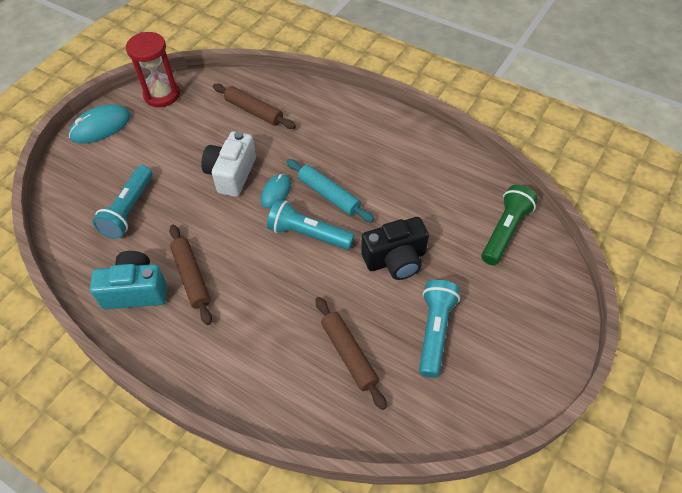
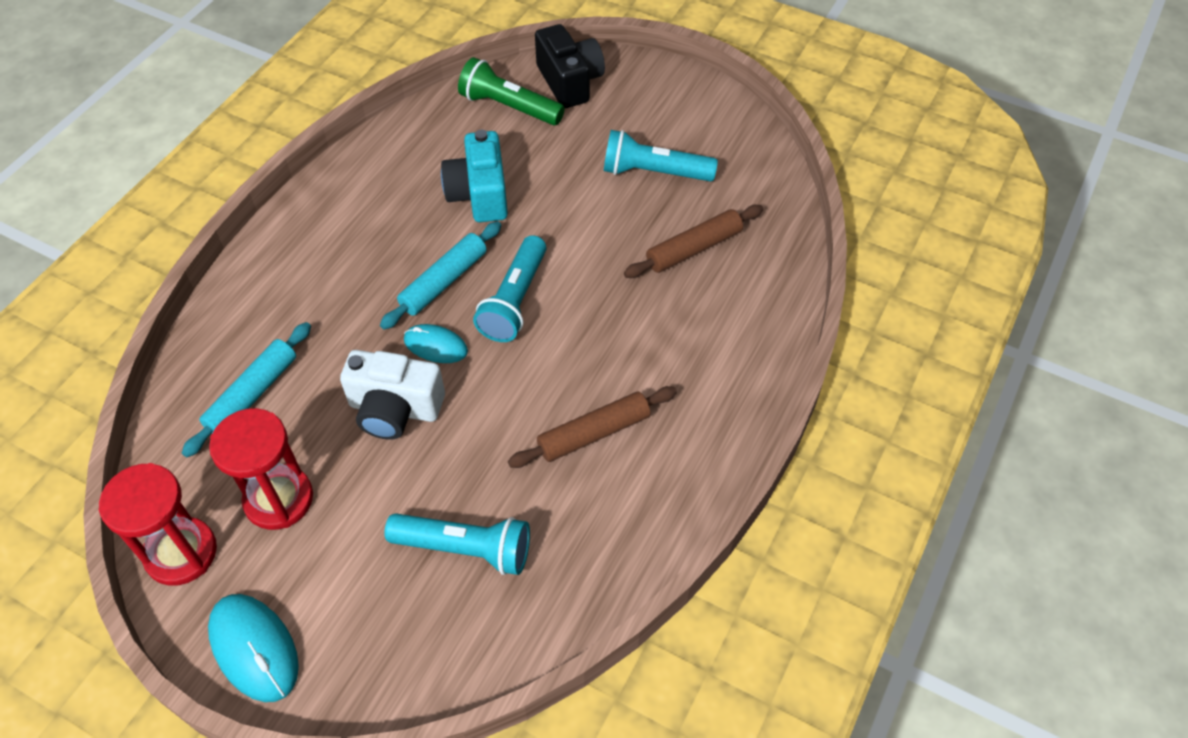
camera: 95 degrees left, 0 degrees up
(135, 291) = (622, 503): turquoise camera -> turquoise camera (479, 194)
(183, 128) = (279, 499): none -> red hourglass
(254, 111) = (252, 394): brown rolling pin -> turquoise rolling pin
(396, 259) = (554, 207): black camera -> black camera (570, 82)

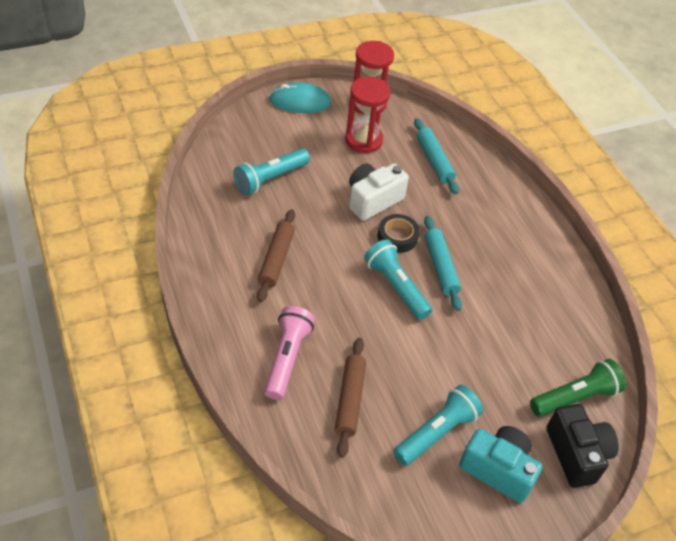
camera: 125 degrees right, 5 degrees down
(435, 346) = (397, 237): turquoise mouse -> black tape
(479, 194) = (499, 326): turquoise camera -> turquoise camera (498, 469)
(570, 82) = (576, 454): black camera -> black camera turned 120 degrees counterclockwise
(707, 326) = (287, 358): none -> pink flashlight

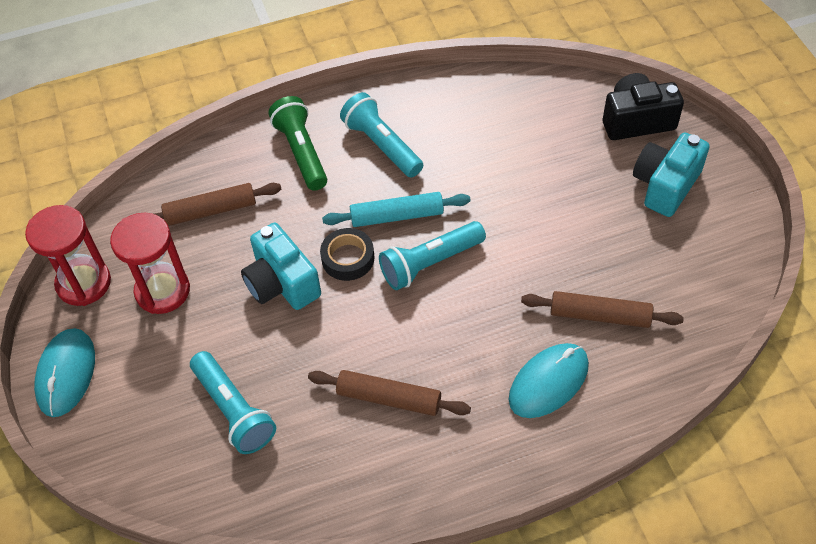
camera: 80 degrees left, 5 degrees up
(287, 358) = (548, 382): pink flashlight -> turquoise mouse
(373, 200) = (282, 283): white camera -> turquoise camera
(434, 160) = (211, 211): turquoise rolling pin -> brown rolling pin
(437, 432) = (630, 235): turquoise flashlight -> turquoise flashlight (382, 145)
(575, 397) = (570, 113): green flashlight -> green flashlight (301, 152)

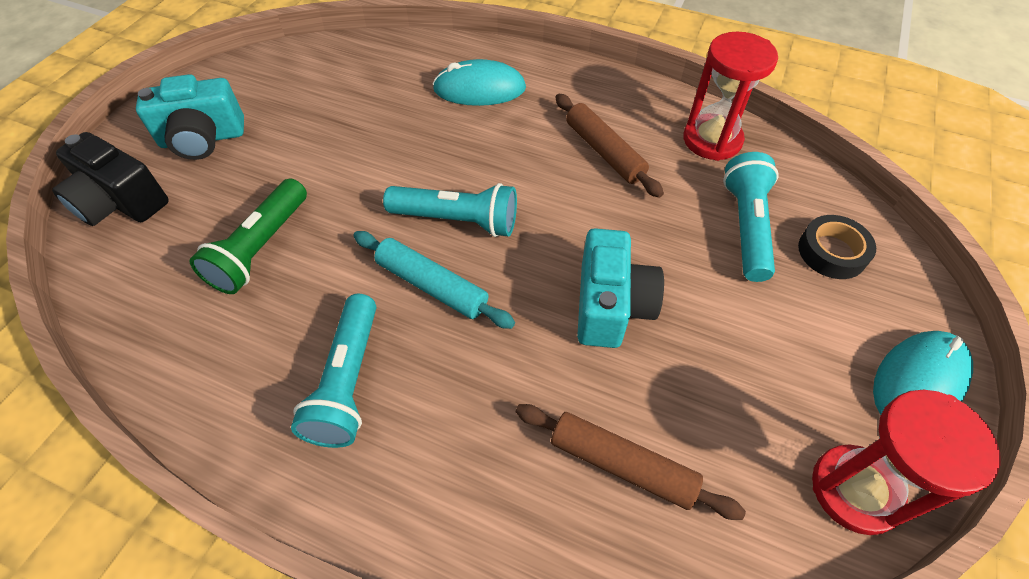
camera: 140 degrees left, 0 degrees up
(163, 291) = (751, 398): red hourglass -> red hourglass (712, 140)
(301, 152) = (440, 457): green flashlight -> green flashlight (261, 248)
(348, 258) = (523, 281): black tape -> black tape (832, 252)
(600, 316) = (390, 98): brown rolling pin -> none

